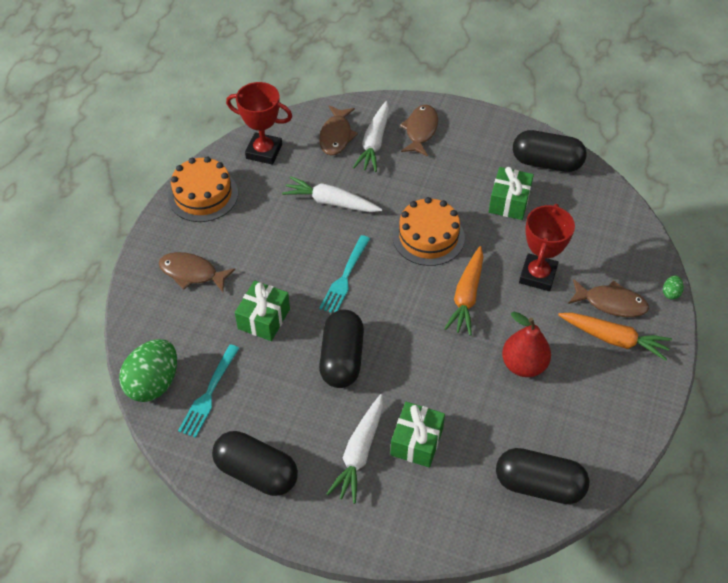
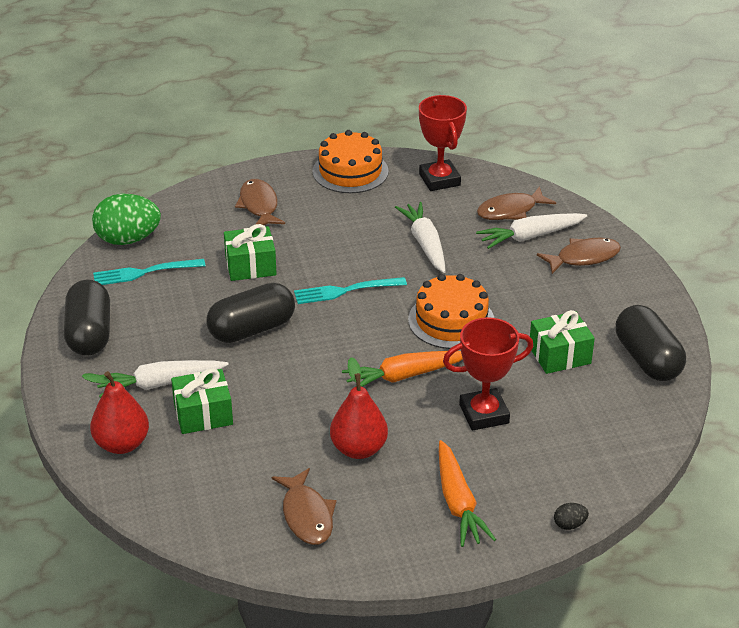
camera: 55 degrees right, 15 degrees down
(411, 515) = (122, 444): none -> red pear
(539, 485) = (225, 516): black capsule -> none
(611, 303) = (505, 482): brown fish -> brown fish (307, 515)
(670, 293) = (569, 525): green egg -> black egg

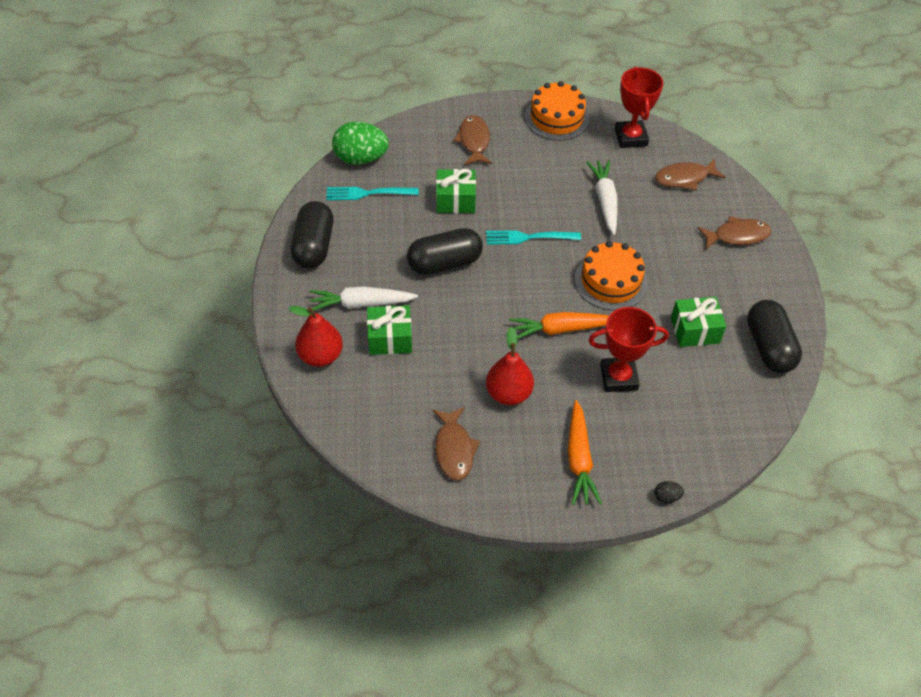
camera: 10 degrees right, 15 degrees up
(530, 236) = (696, 207): white carrot -> none

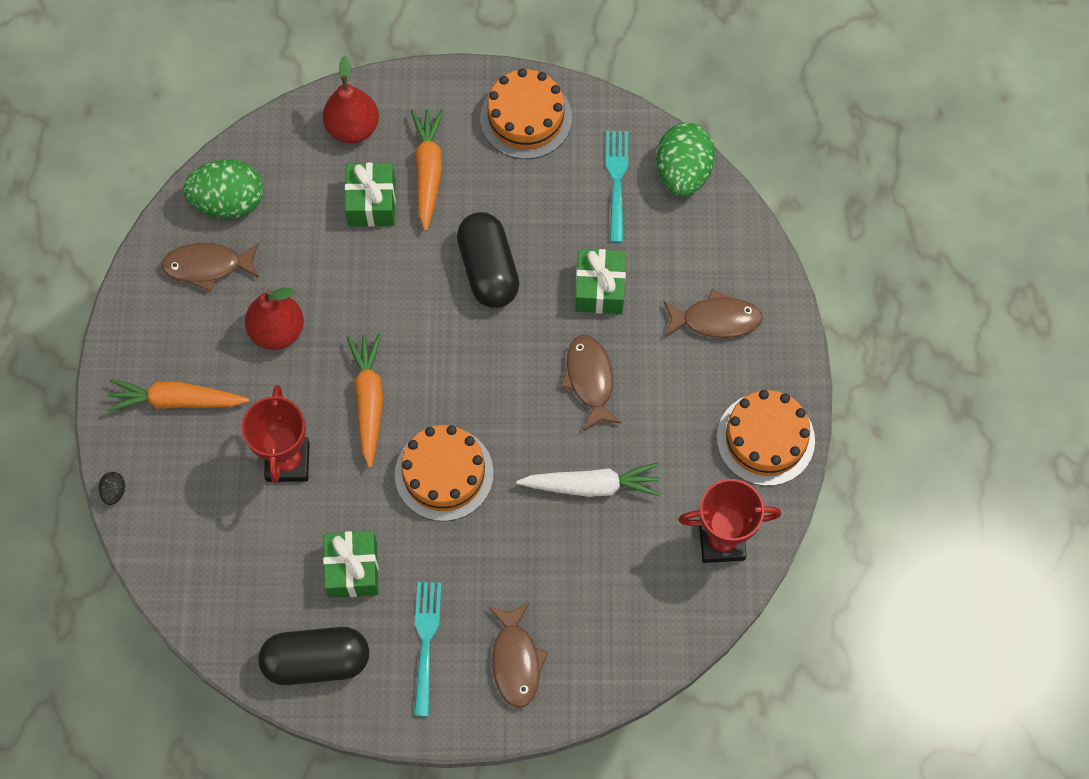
camera: 95 degrees right, 15 degrees up
(314, 246) = (526, 118): black capsule -> orange cake
(361, 304) = (428, 171): white carrot -> orange carrot
(392, 439) = (229, 202): none -> green egg
(529, 237) = (527, 377): turquoise fork -> turquoise fork (426, 642)
(684, 178) = (633, 606): brown fish -> brown fish (589, 380)

